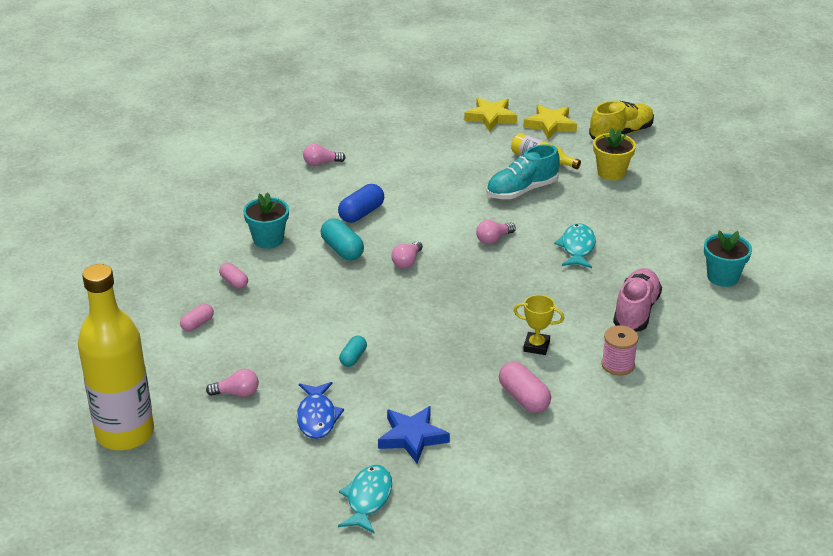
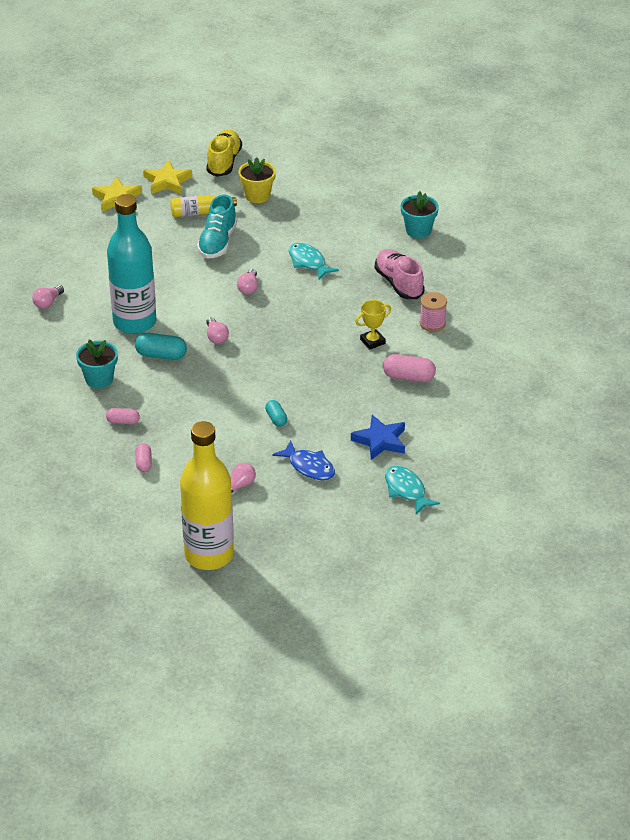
camera: 45 degrees left, 5 degrees up
(361, 213) = (134, 322): blue capsule -> turquoise bottle

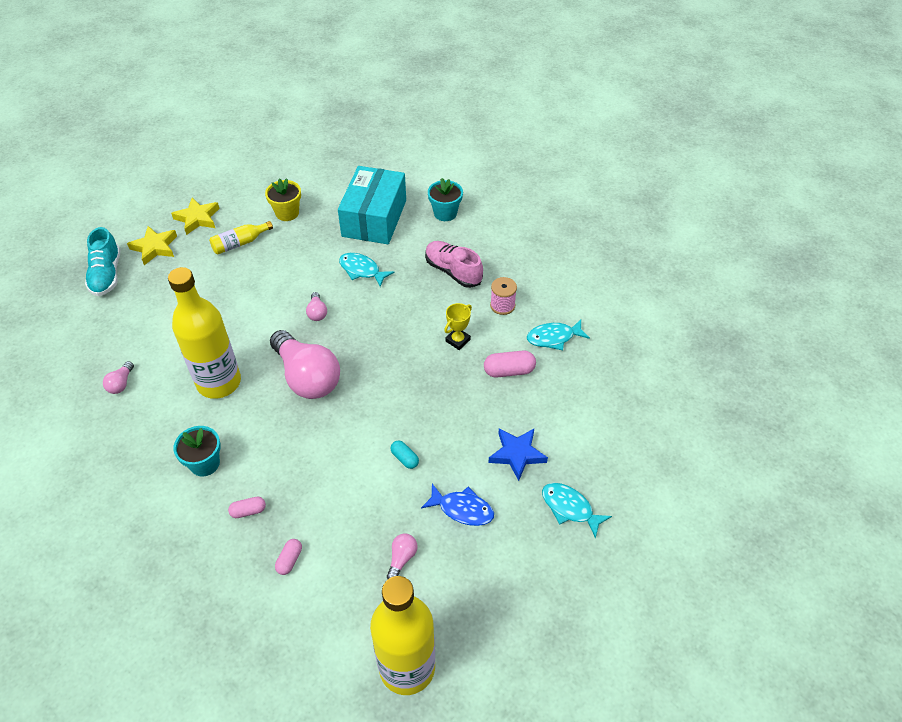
camera: 20 degrees left, 10 degrees up
(134, 322) = (219, 382): turquoise bottle -> yellow bottle
(144, 463) = (289, 560): pink capsule -> pink capsule turned 45 degrees clockwise
(161, 355) = (259, 414): turquoise capsule -> none
(216, 337) = (307, 377): pink light bulb -> pink light bulb, size x2.41
(217, 242) = (268, 271): turquoise shoe -> turquoise shoe (106, 275)
(224, 162) = (243, 186): yellow shoe -> none
(343, 219) = (374, 218): none -> turquoise box
(468, 361) = (553, 338): none -> turquoise fish

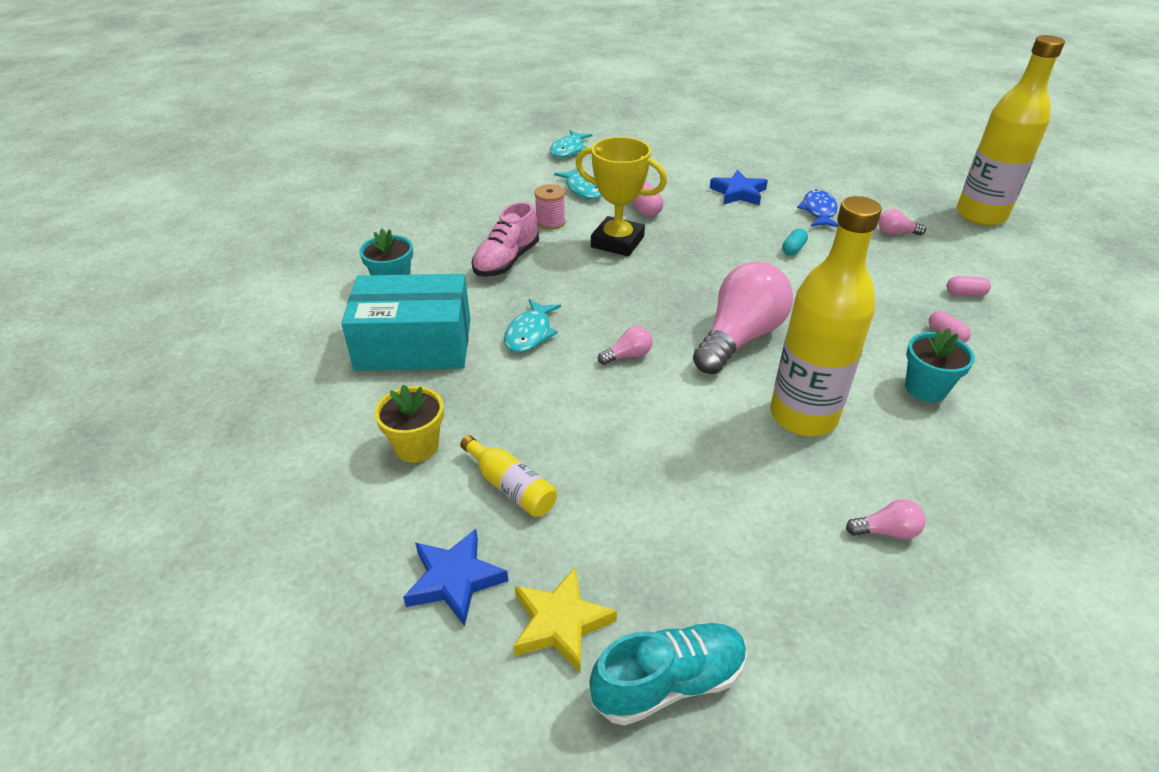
camera: 105 degrees left, 10 degrees down
(197, 218) = (455, 580): yellow star -> blue star
(458, 340) = (617, 242): yellow trophy -> yellow trophy, size x1.91
(569, 508) = (771, 166): turquoise fish -> turquoise fish (568, 150)

